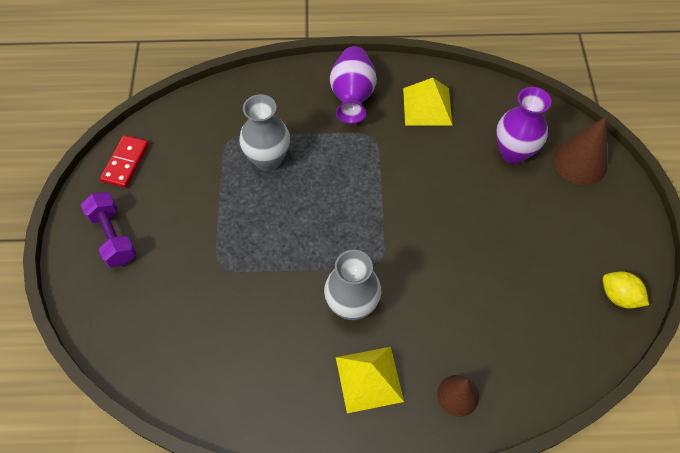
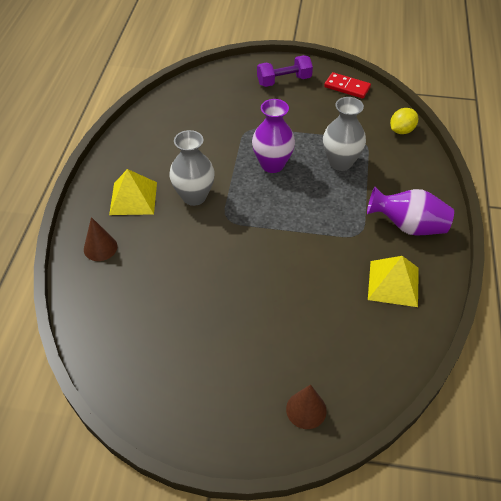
camera: 100 degrees right, 10 degrees down
(513, 152) = (327, 346): purple vase -> purple vase (272, 164)
(580, 162) = (306, 409): brown cone -> brown cone, size x0.65
(619, 296) = (142, 394): yellow lemon -> yellow lemon (401, 130)

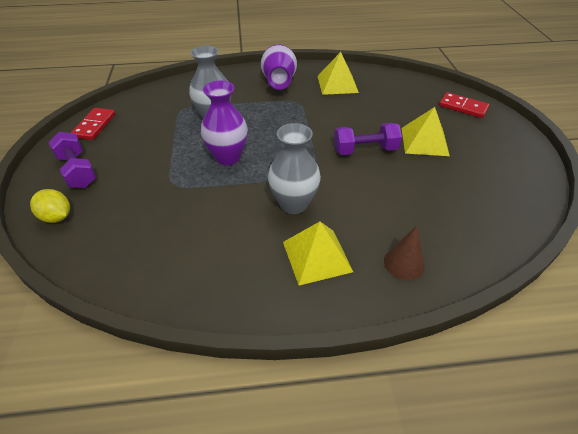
camera: 105 degrees left, 5 degrees down
(246, 329) = (424, 141): none -> yellow pyramid
(249, 268) = (365, 150): none -> purple dumbbell
(306, 409) = (463, 107): brown cone -> red domino
(401, 130) = (163, 91): yellow lemon -> yellow lemon (57, 217)

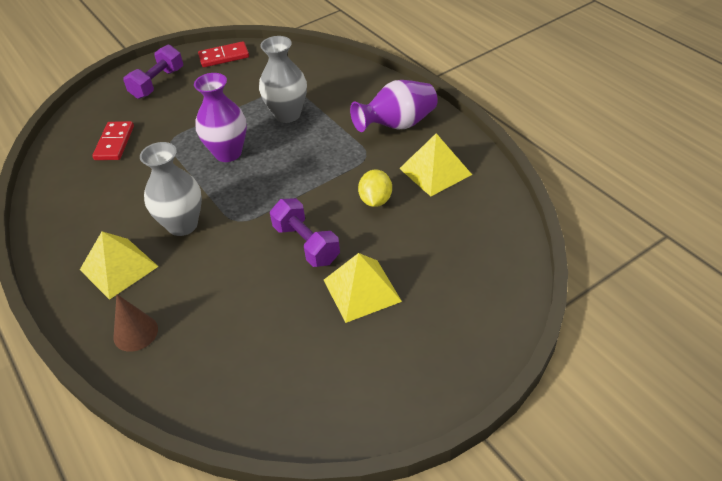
camera: 65 degrees right, 0 degrees up
(57, 217) = (99, 105): yellow lemon -> yellow lemon (375, 200)
(463, 107) = (481, 307): red domino -> red domino (114, 143)

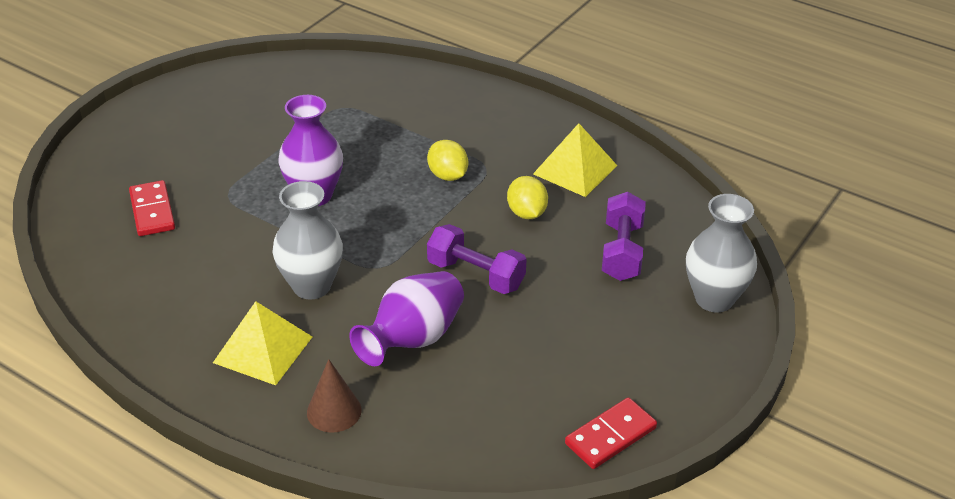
camera: 25 degrees left, 5 degrees down
(158, 83) = (160, 129): purple dumbbell -> purple dumbbell (622, 251)
(224, 57) = (230, 82): red domino -> red domino (610, 436)
(287, 114) = (361, 138): grey vase -> grey vase (714, 299)
(333, 156) = (448, 175): none -> yellow lemon
(361, 290) = (567, 307): yellow pyramid -> none
(398, 125) = (503, 127): purple vase -> purple vase (413, 339)

